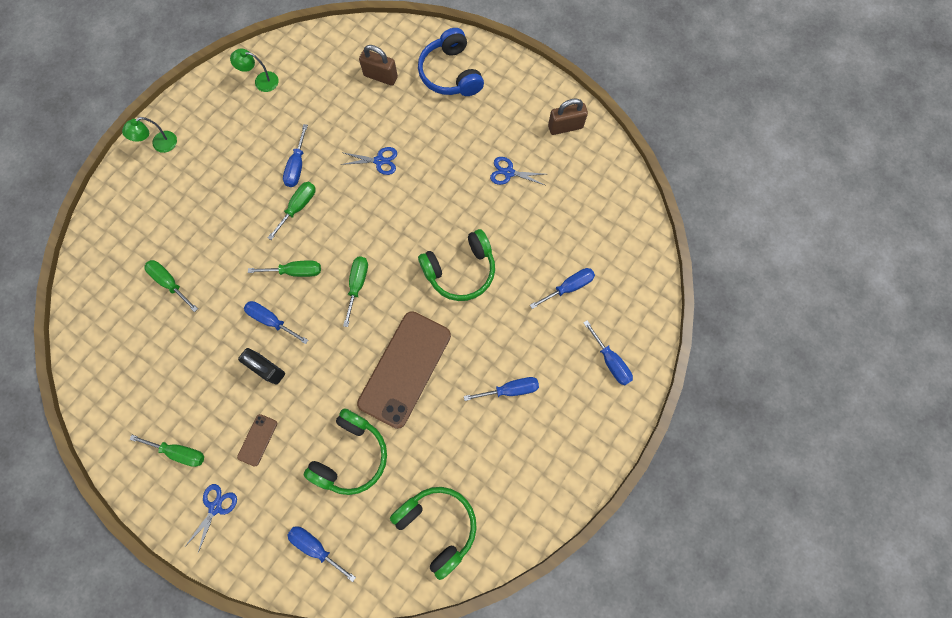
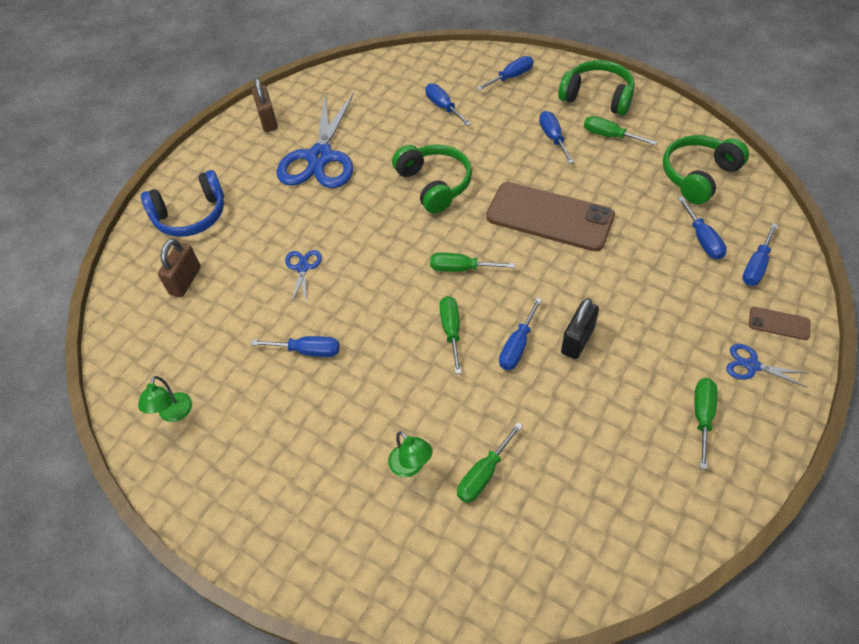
camera: 90 degrees left, 20 degrees down
(160, 145) = (267, 535): green lamp -> green lamp (411, 466)
(257, 440) = (662, 336): brown phone -> brown phone (779, 323)
(298, 207) = (365, 341): green screwdriver -> green screwdriver (609, 136)
(351, 455) = (653, 249): green headphones -> green headphones (597, 97)
(355, 505) = (702, 239): none -> blue screwdriver
(509, 172) = (320, 157): blue scissors -> blue scissors, size x2.30

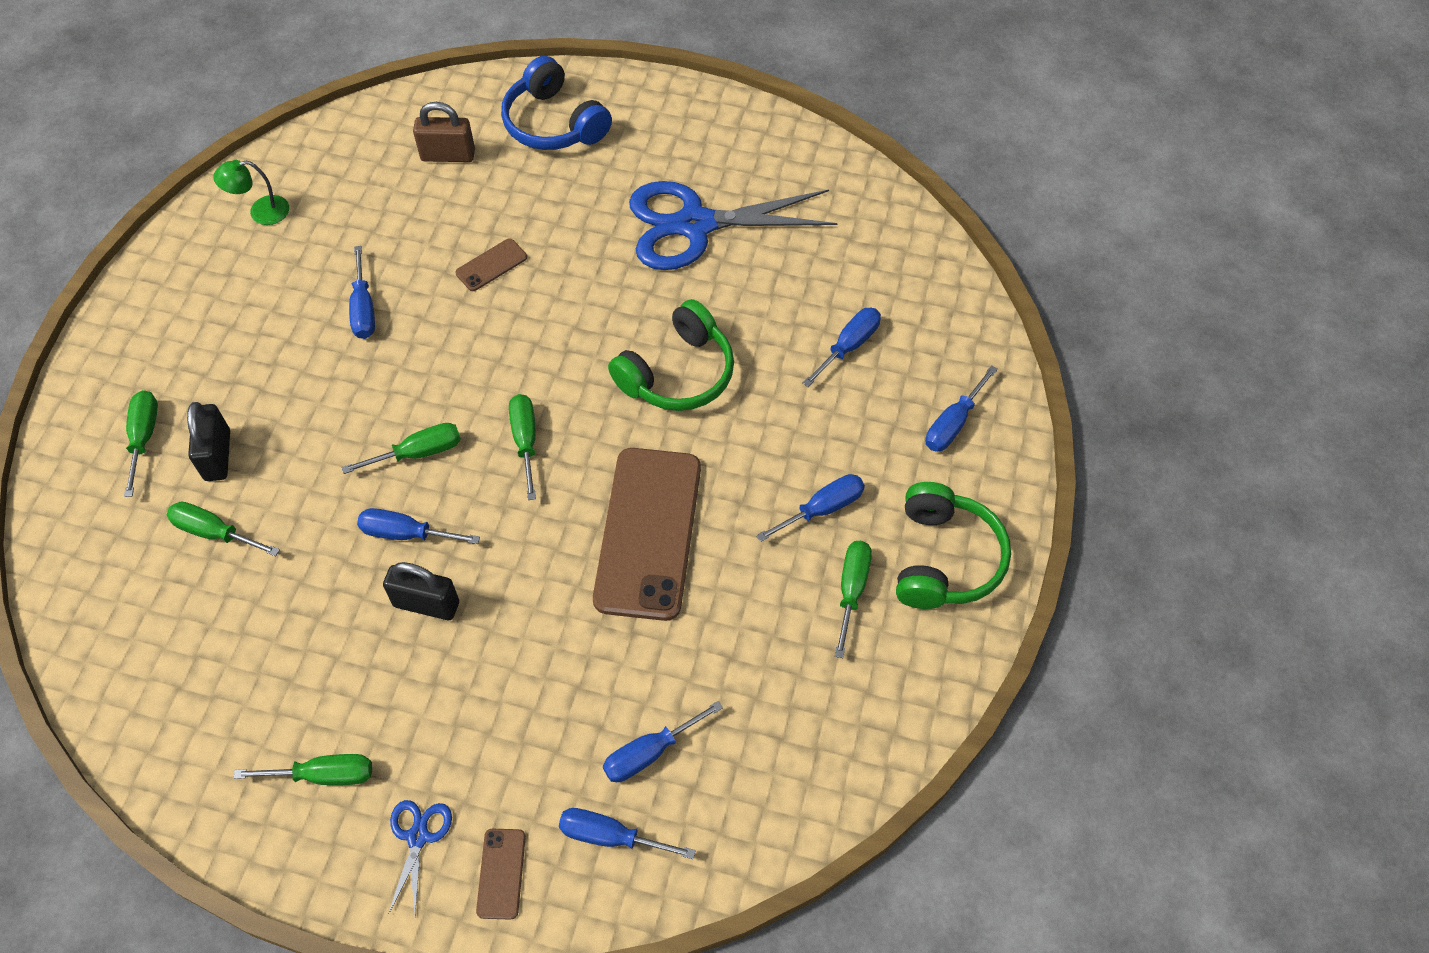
camera: 70 degrees right, 5 degrees up
(268, 120) = (752, 144): brown padlock -> none
(303, 268) = (491, 265): blue scissors -> brown phone
(374, 523) = (144, 437): none -> green screwdriver
(411, 466) = (218, 455): green lamp -> black padlock
(511, 77) = (953, 423): blue screwdriver -> blue screwdriver turned 90 degrees clockwise
(698, 176) = (793, 736): green headphones -> none

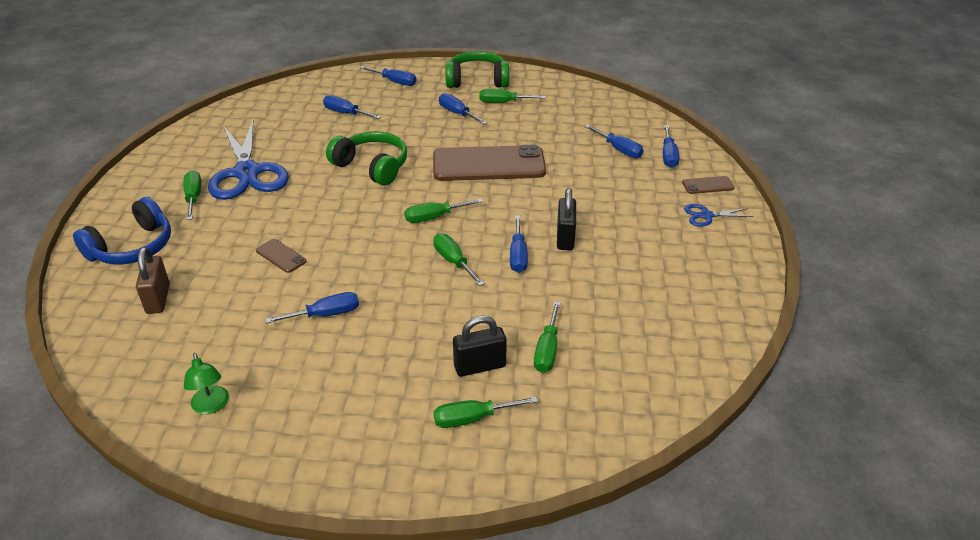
camera: 100 degrees left, 20 degrees down
(324, 775) = (692, 257): green screwdriver -> green screwdriver (194, 197)

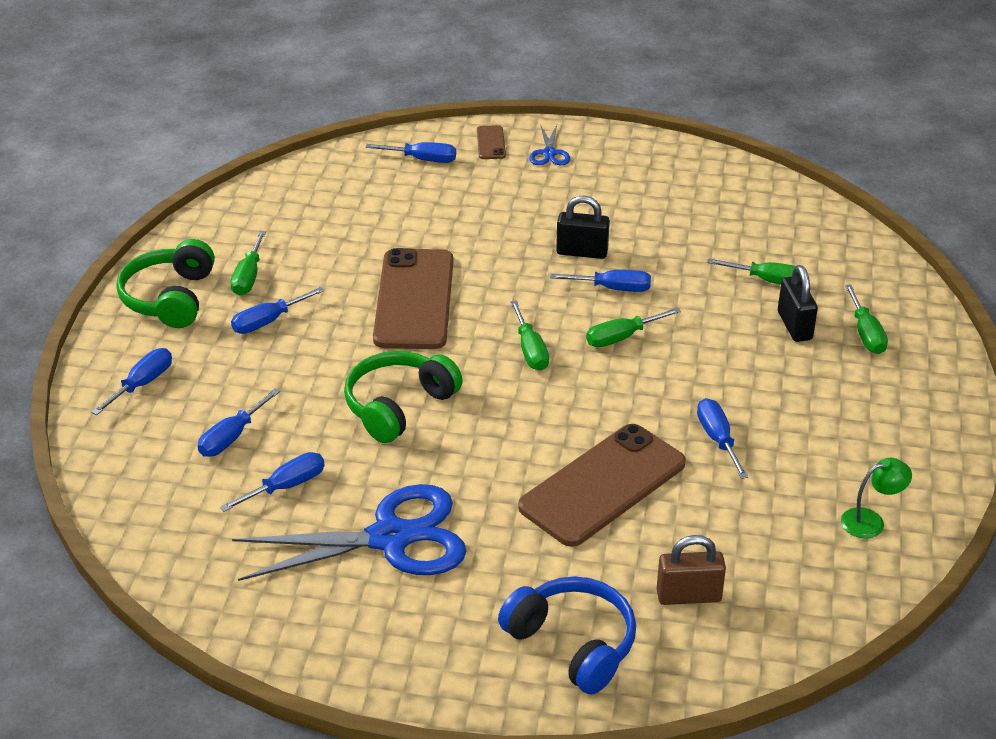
camera: 85 degrees left, 0 degrees up
(194, 197) = (450, 592): green screwdriver -> none
(281, 256) = (602, 485): brown phone -> brown phone, size x2.38
(619, 149) = (400, 193): blue screwdriver -> blue screwdriver (286, 486)

